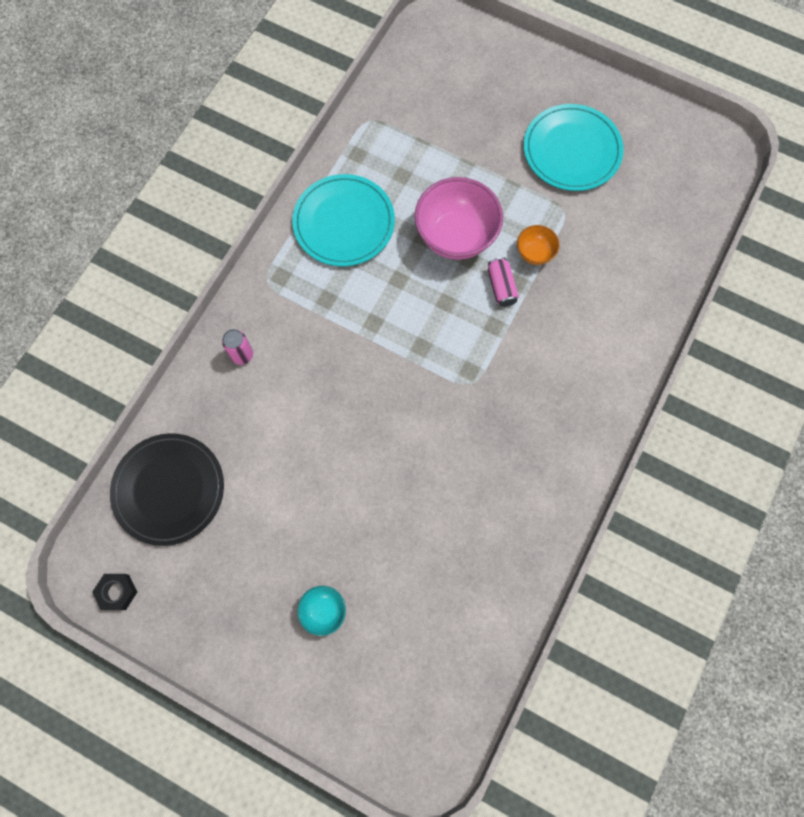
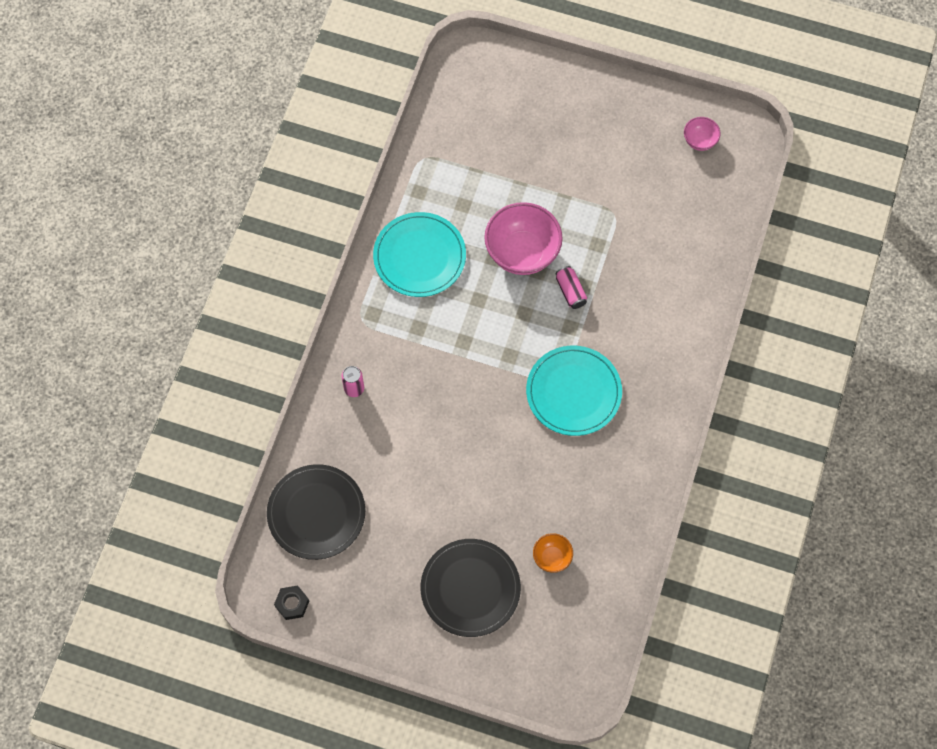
camera: 10 degrees left, 5 degrees down
(323, 611) = (470, 588): turquoise bowl -> black plate
(534, 253) = (595, 257): orange bowl -> orange bowl (552, 557)
(572, 150) = (612, 157): turquoise plate -> turquoise plate (573, 392)
(670, 147) = (699, 141): none -> pink bowl

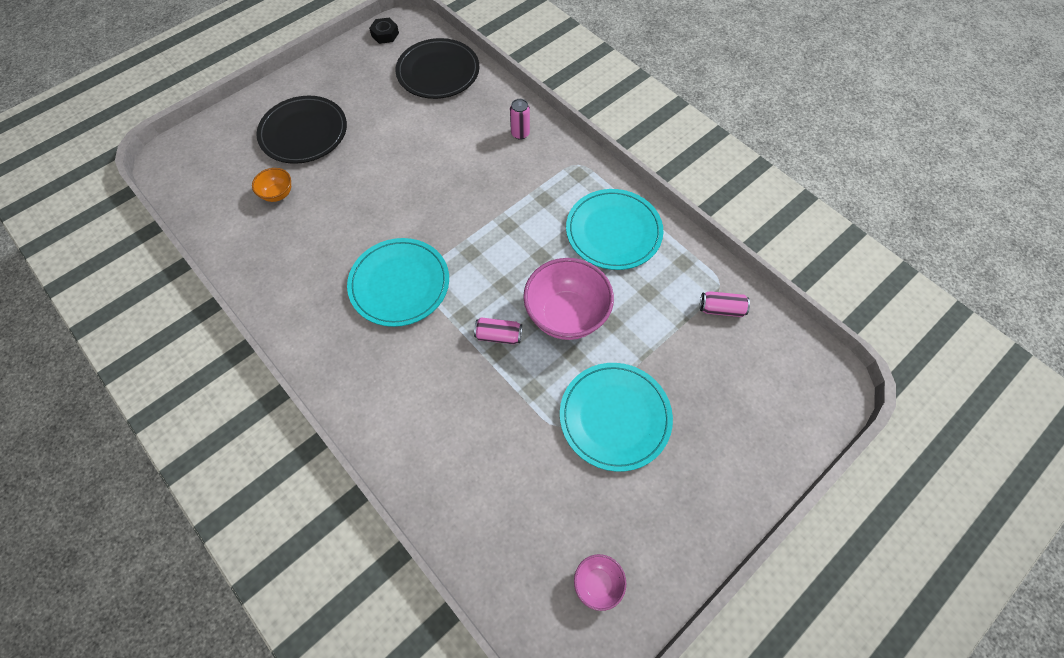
camera: 120 degrees right, 5 degrees down
(447, 148) = (721, 309): none -> pink can
(583, 181) = (615, 417): none -> turquoise plate

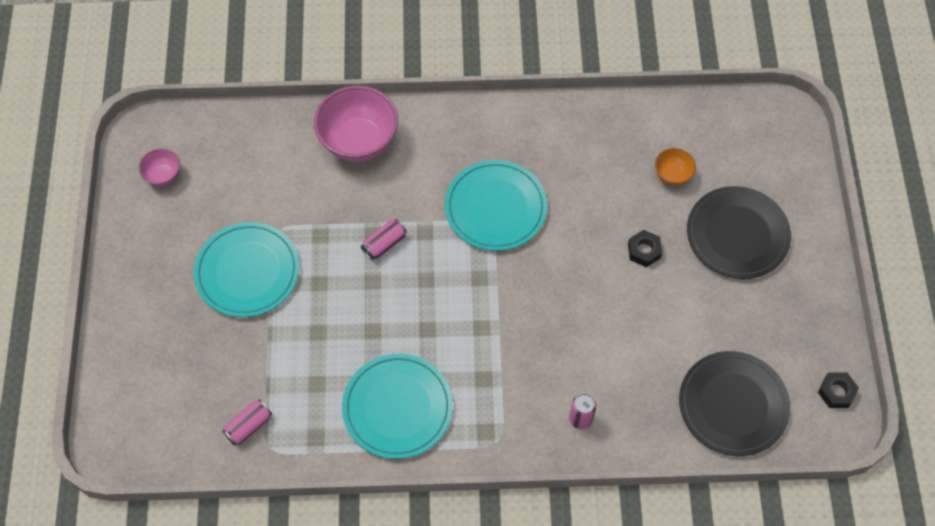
camera: 130 degrees right, 0 degrees up
(361, 173) = (644, 251): none -> black nut
(566, 315) = (355, 304): pink bowl -> pink bowl (359, 141)

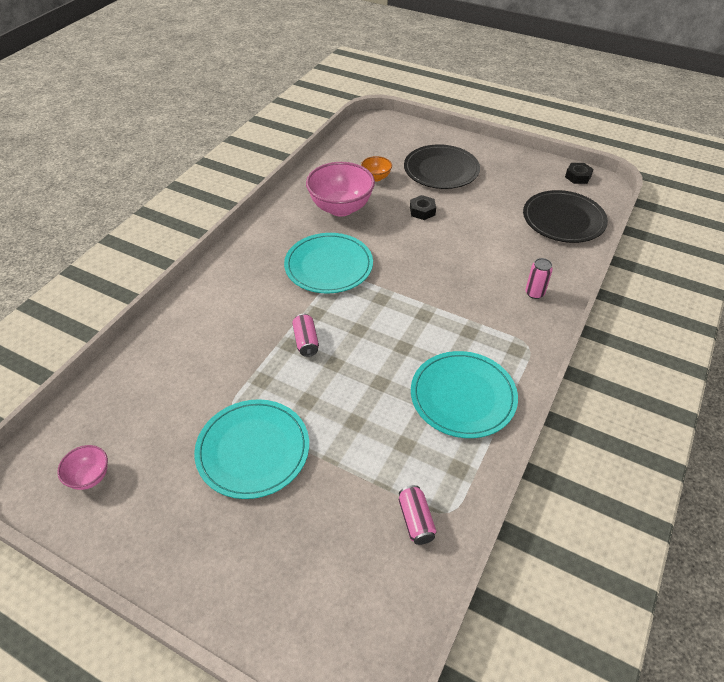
camera: 60 degrees left, 15 degrees down
(359, 141) = (199, 318): pink bowl -> pink bowl (341, 208)

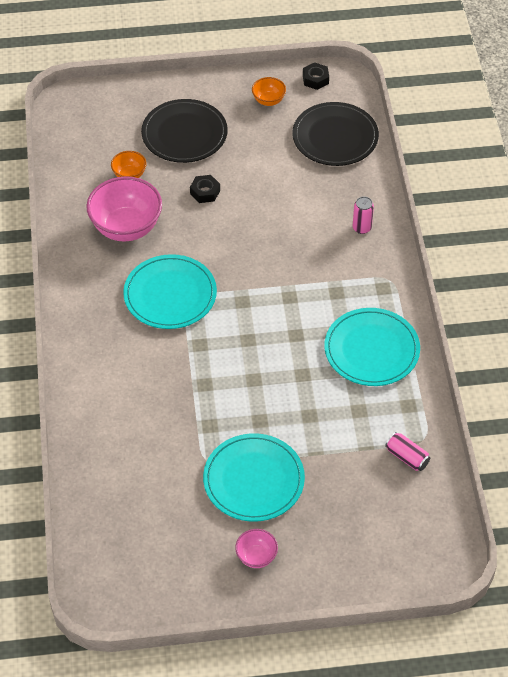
camera: 35 degrees left, 5 degrees up
(90, 477) = (151, 571): pink bowl -> pink bowl (256, 557)
(306, 341) = (214, 374): pink can -> none
(526, 175) = (268, 100): none -> orange bowl

